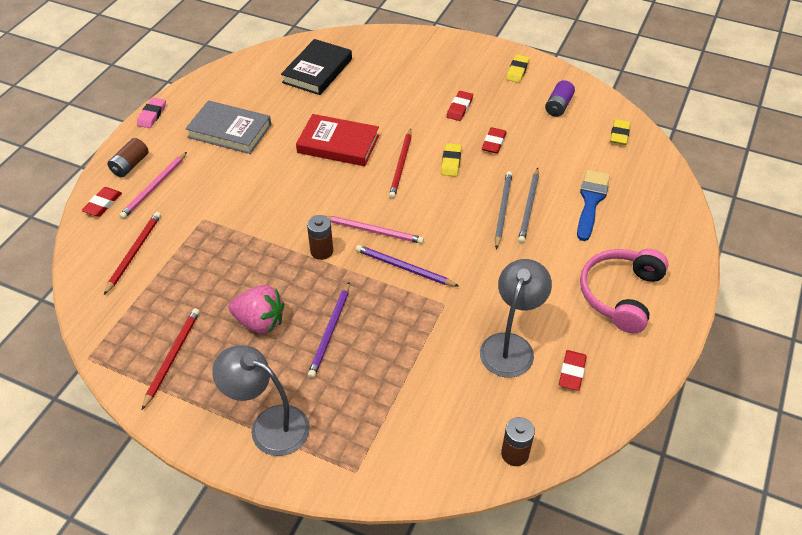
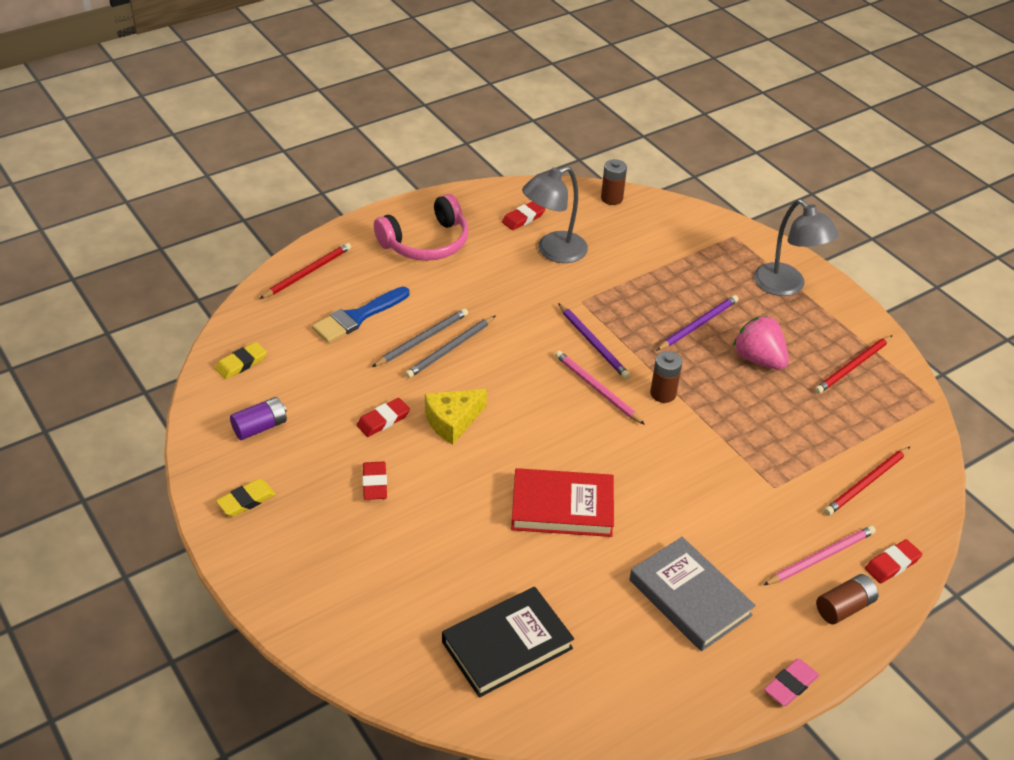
camera: 150 degrees left, 5 degrees down
(338, 144) = (562, 507): red book -> red book turned 45 degrees counterclockwise
(401, 165) = (510, 444): red pencil -> red pencil (308, 273)
(451, 162) = (452, 421): yellow eraser -> yellow cheese
(459, 108) = (375, 483): red eraser -> red eraser turned 60 degrees counterclockwise

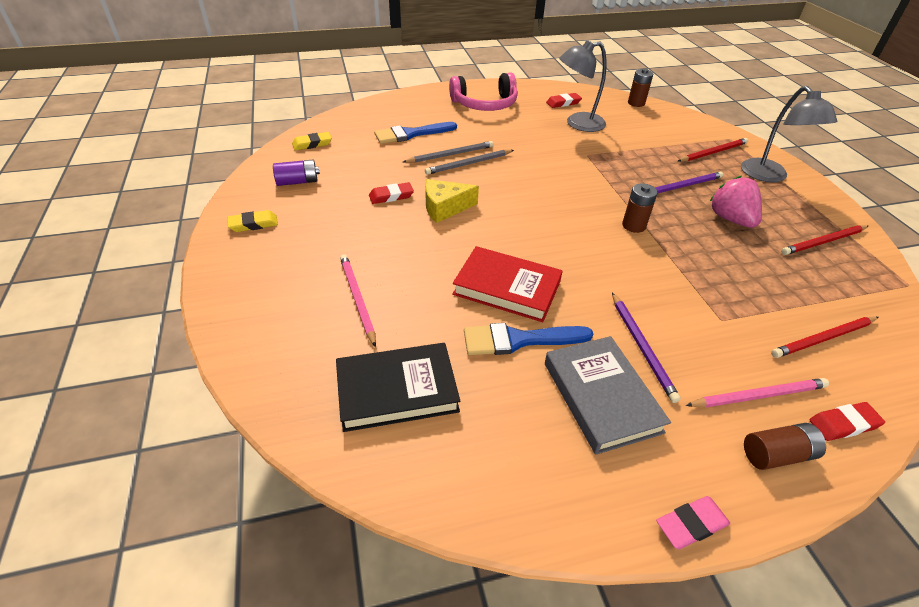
camera: 20 degrees right, 0 degrees up
(308, 273) = (392, 106): red pencil -> red pencil (713, 152)
(375, 483) = (358, 235): red eraser -> none
(593, 343) = (585, 181): purple pencil -> purple pencil (642, 347)
(597, 389) = (576, 211): pink pencil -> pink pencil (357, 299)
(597, 562) = (519, 340): none -> blue brush

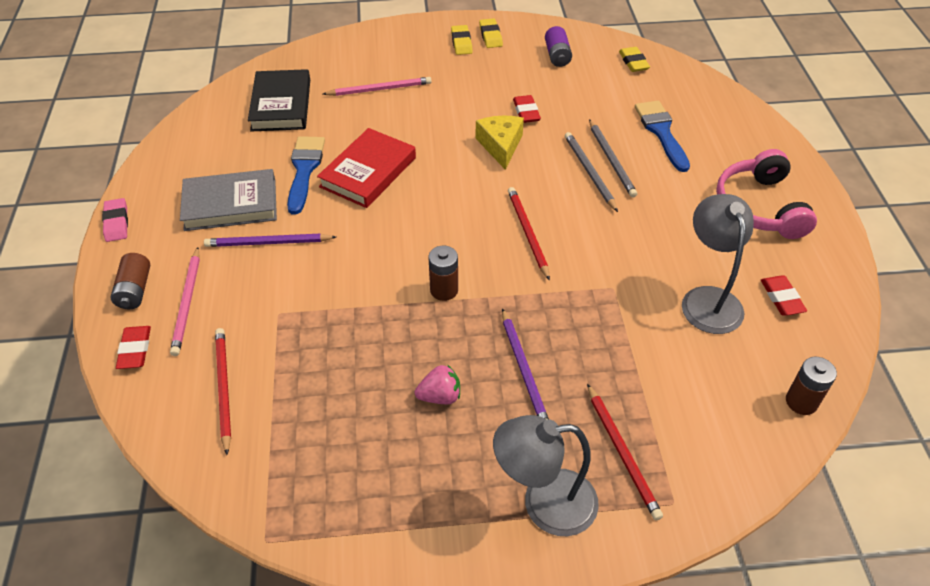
camera: 100 degrees right, 5 degrees up
(264, 244) = (461, 42): none -> yellow eraser
(731, 219) = (440, 396): pink strawberry -> pink strawberry, size x0.64
(823, 242) = (371, 486): red pencil -> red pencil (527, 233)

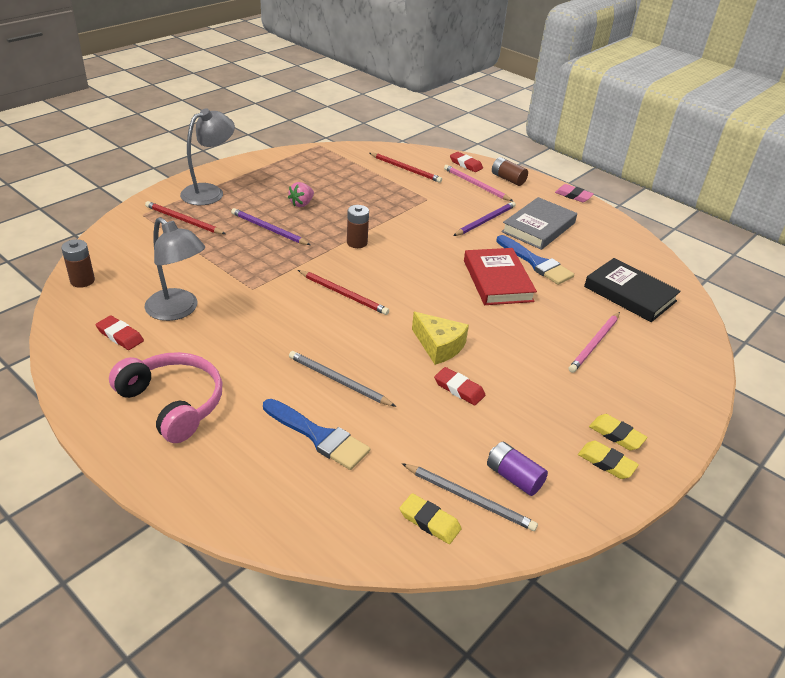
camera: 135 degrees right, 10 degrees down
(589, 172) = (346, 360): grey pencil -> grey pencil (469, 499)

